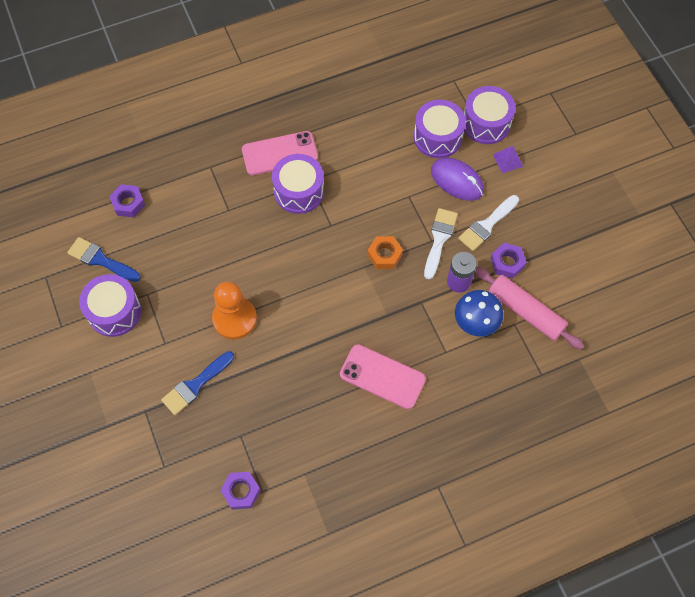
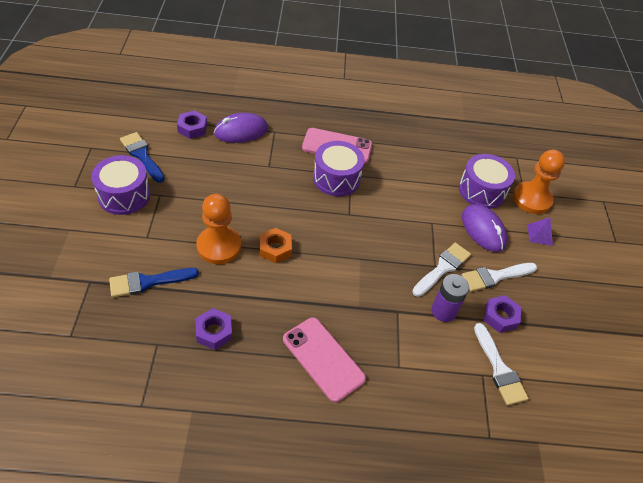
camera: 20 degrees right, 15 degrees down
(178, 183) = (241, 131): none -> purple mouse
(241, 491) = (122, 395): purple nut -> purple nut (214, 332)
(384, 255) = (384, 258): orange nut -> orange nut (275, 249)
(475, 323) = (442, 355): blue mushroom -> none
(486, 123) = (532, 199): purple drum -> orange pawn
(525, 311) = (499, 369): pink rolling pin -> white brush

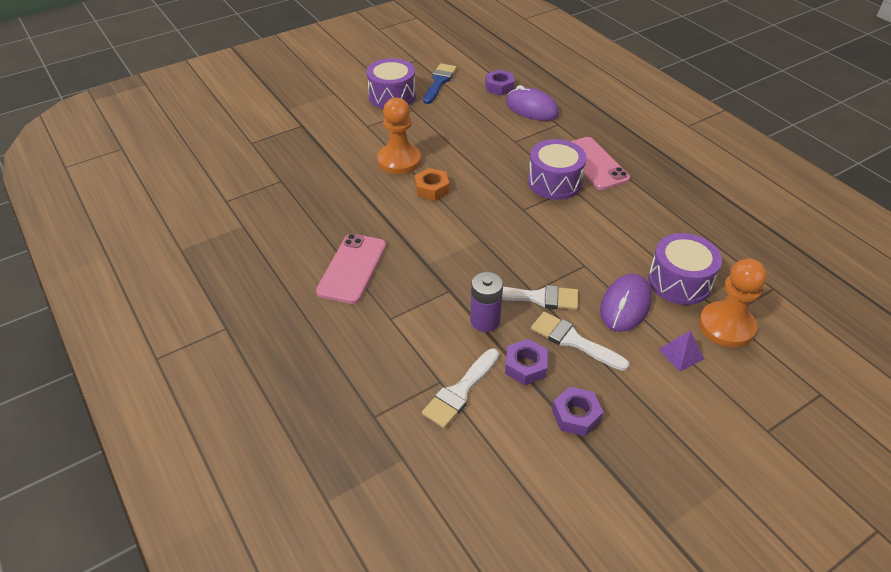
camera: 60 degrees right, 5 degrees down
(148, 282) = (328, 148): blue brush -> none
(214, 332) = (318, 200): purple nut -> purple nut (576, 415)

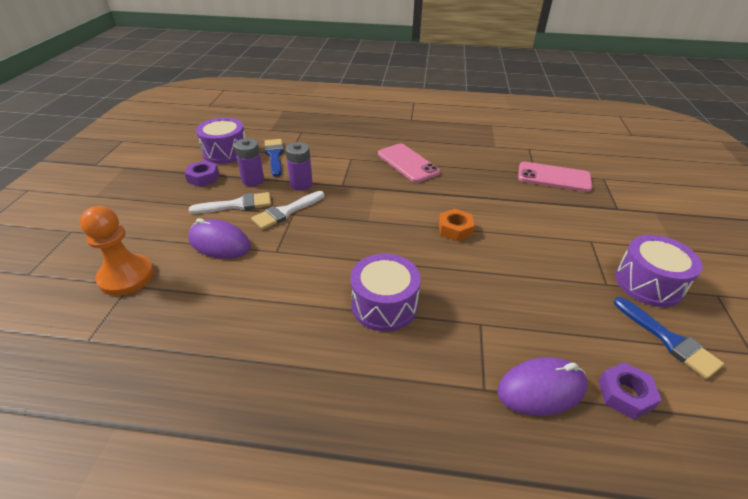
camera: 130 degrees right, 5 degrees down
(399, 161) = (513, 232): orange pawn -> none
(460, 391) = (274, 155): white brush -> blue brush
(525, 366) = (253, 180): purple nut -> purple battery
(594, 164) = (378, 359): pink phone -> pink phone (554, 177)
(625, 305) = (219, 243): purple mouse -> purple mouse turned 45 degrees counterclockwise
(679, 281) = (187, 287): purple drum -> purple drum (225, 152)
(681, 354) = (156, 238): purple pyramid -> none

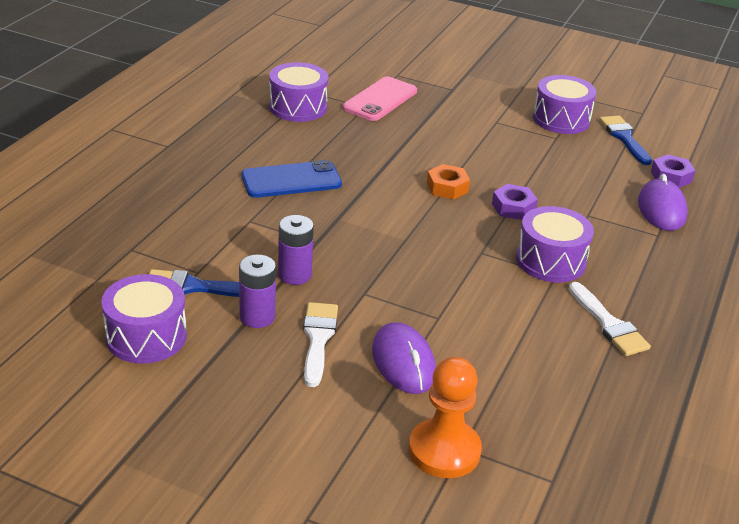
camera: 75 degrees left, 5 degrees down
(203, 178) = (219, 367): purple nut -> purple nut (513, 208)
(219, 243) = (403, 362): purple mouse -> purple mouse turned 60 degrees counterclockwise
(286, 212) = (357, 298): white brush -> white brush (609, 324)
(408, 163) = (291, 180): pink phone -> blue phone
(502, 148) = (298, 107): none -> purple drum
(669, 340) = (624, 138): blue brush -> blue brush turned 90 degrees counterclockwise

